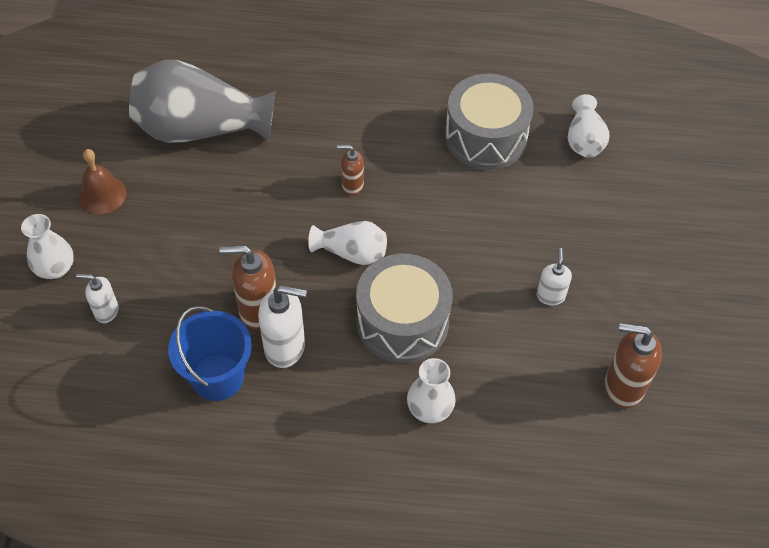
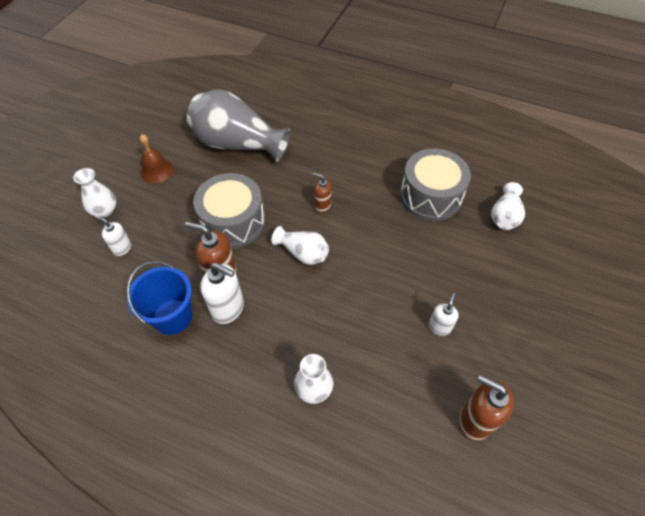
camera: 20 degrees right, 0 degrees up
(402, 321) = (319, 314): grey drum -> grey drum (233, 222)

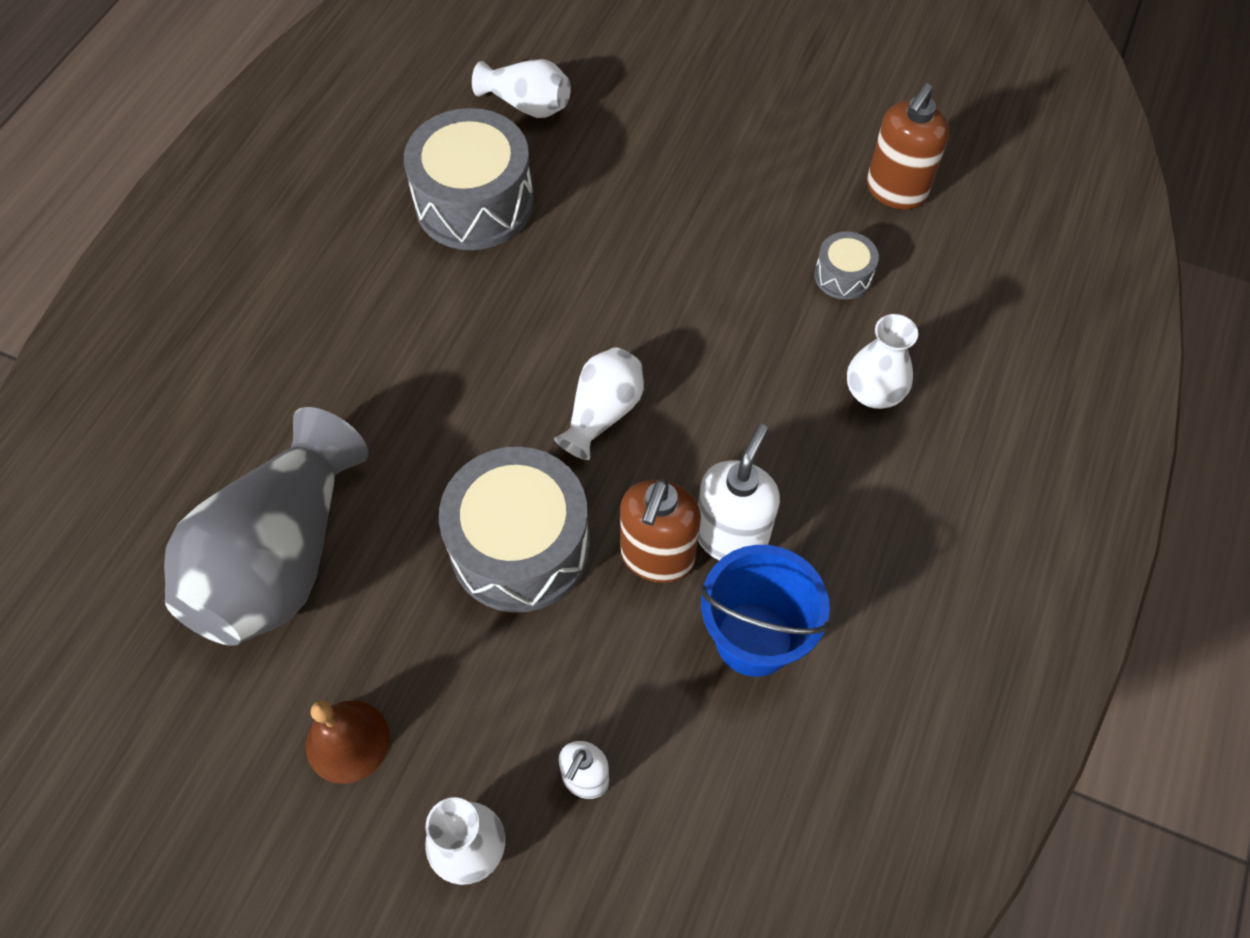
camera: 90 degrees left, 5 degrees up
(322, 206) = (486, 380): brown soap dispenser -> none
(399, 378) = (843, 276): none -> grey drum
(439, 327) = (749, 217): white soap dispenser -> none

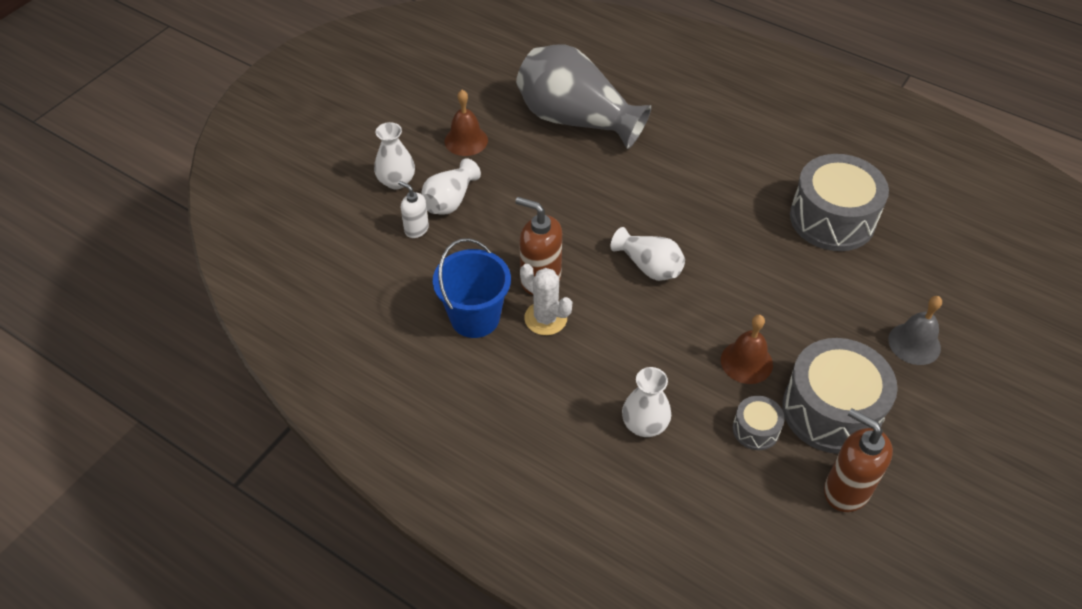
camera: 100 degrees right, 10 degrees down
(520, 546) = (561, 216): grey drum -> grey drum (831, 410)
(527, 105) = (931, 257): white vase -> white vase (450, 200)
(671, 126) = (914, 343): none -> grey bell
(731, 537) = (545, 318): white soap dispenser -> white cactus
(744, 289) = (746, 362): none -> brown bell

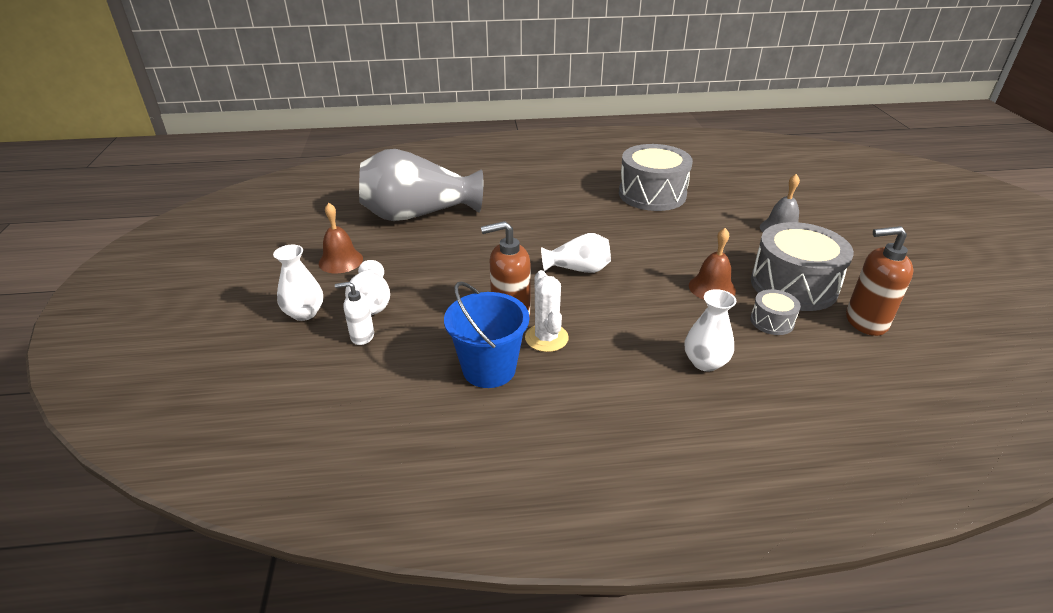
camera: 40 degrees left, 15 degrees down
(545, 318) = (546, 338): white cactus -> white cactus turned 75 degrees clockwise

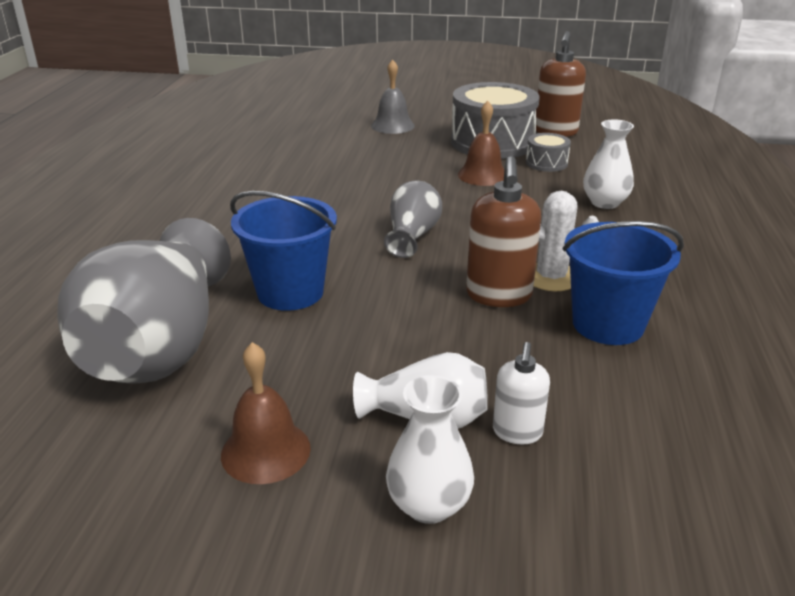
camera: 75 degrees left, 5 degrees down
(483, 238) = (290, 292): none -> blue bucket
(578, 269) = (412, 236): white vase -> grey vase
(652, 194) = (267, 165): grey drum -> none

